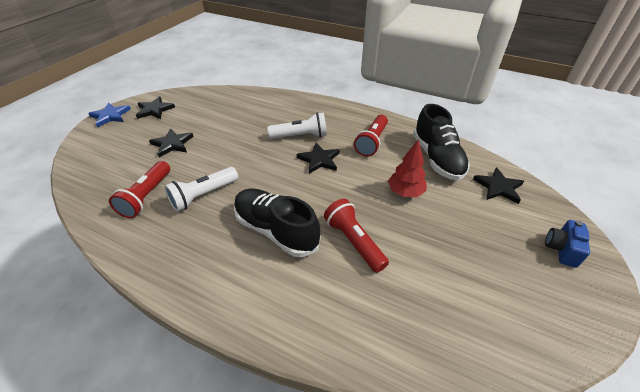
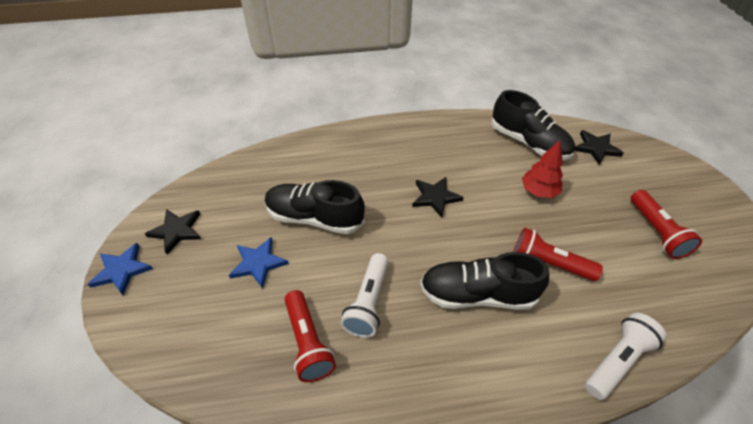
camera: 35 degrees left, 5 degrees up
(172, 144) = (258, 263): black star -> blue star
(229, 136) = (314, 218): none -> black shoe
(300, 136) = (389, 179): white flashlight -> white flashlight (617, 360)
(372, 142) = (461, 153): red flashlight -> red flashlight (656, 232)
(561, 249) = (679, 181): blue camera -> none

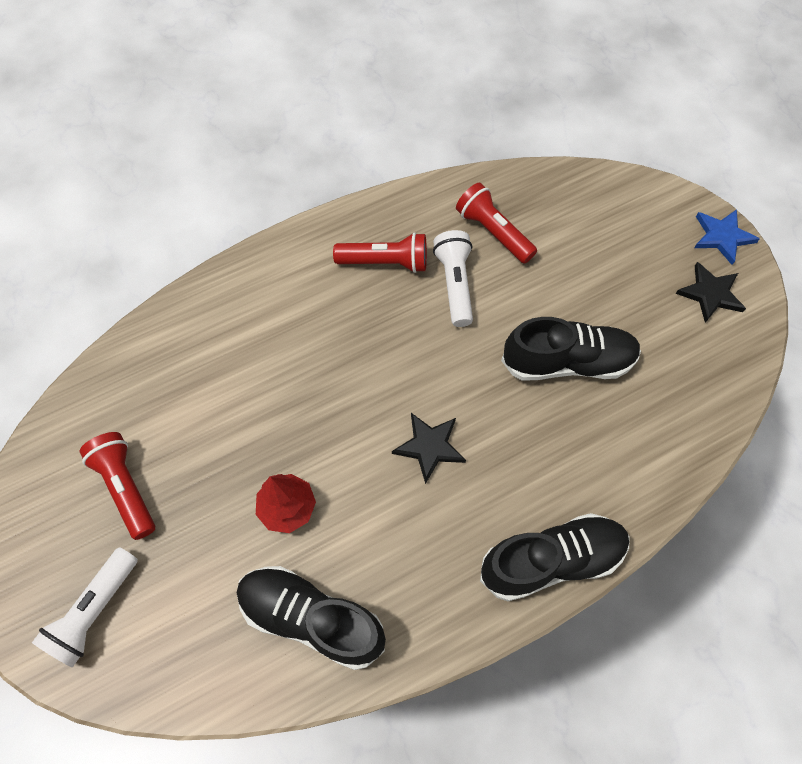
camera: 160 degrees right, 15 degrees up
(258, 263) = (592, 287): blue star -> none
(477, 294) = (344, 328): black shoe -> black shoe (551, 560)
(548, 264) = (268, 391): red flashlight -> red flashlight (385, 262)
(596, 148) = (195, 646): black star -> none
(617, 360) = (198, 305): white flashlight -> white flashlight (95, 611)

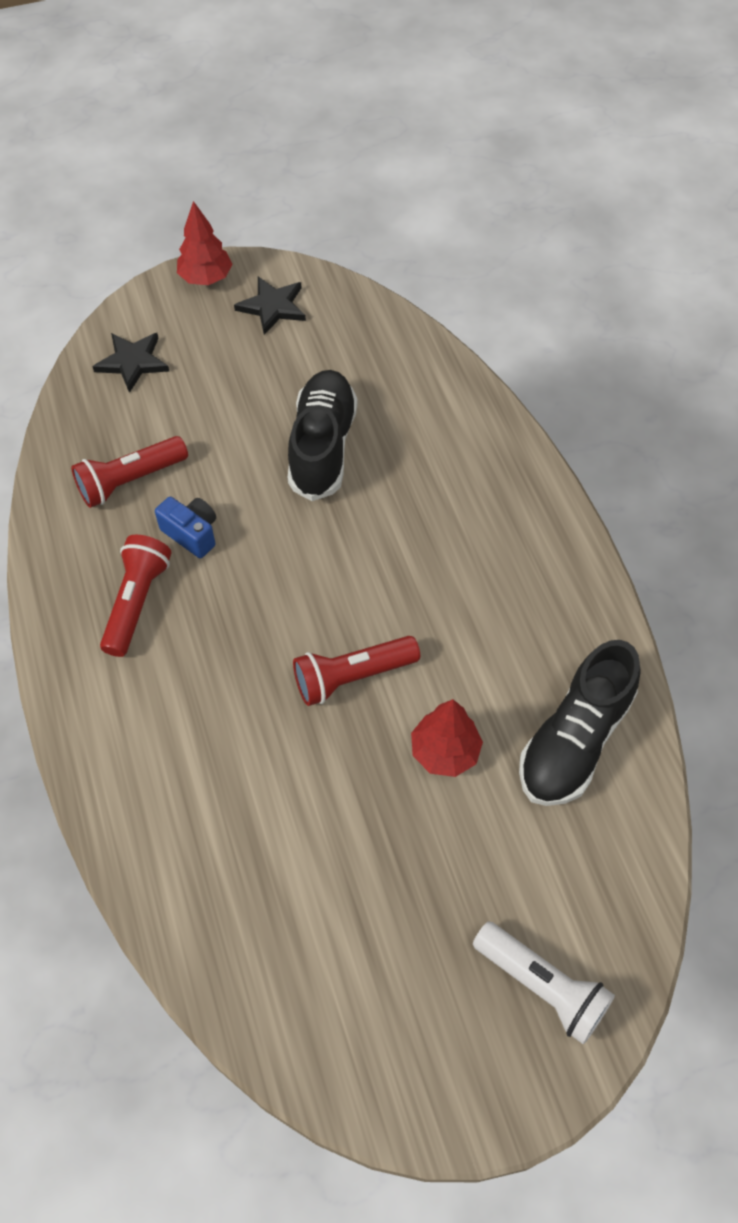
camera: 80 degrees left, 5 degrees down
(126, 487) = (387, 945): red flashlight -> red flashlight (352, 677)
(429, 446) = (396, 595): black star -> black star (132, 362)
(454, 284) = (191, 534): white flashlight -> blue camera
(551, 560) = (538, 508): black shoe -> none
(722, 237) = (206, 278): blue star -> red tree

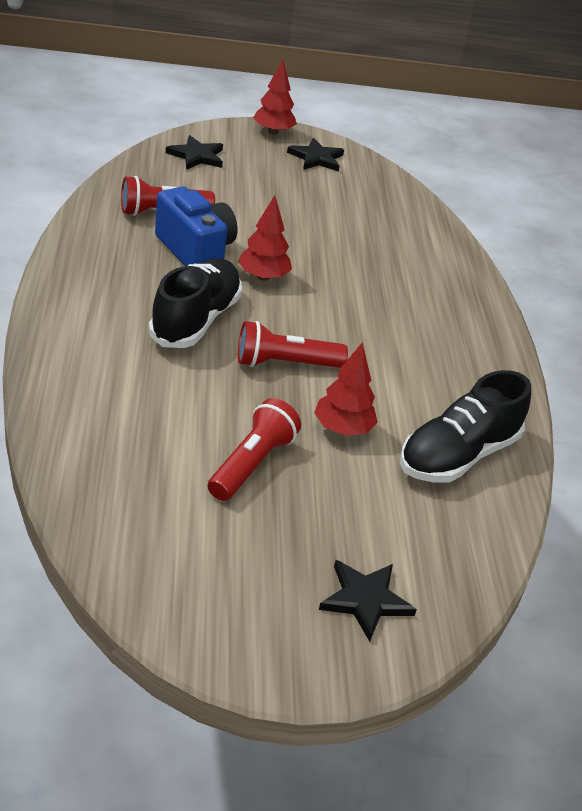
camera: 10 degrees right, 20 degrees down
(136, 602) = (133, 274): red flashlight -> red flashlight (251, 463)
(191, 534) = (195, 251): blue camera -> blue camera, size x1.73
(281, 545) = (263, 277): none -> red tree
(322, 446) = (321, 236): black shoe -> black shoe (196, 320)
(542, 986) = (365, 600): white flashlight -> black star

